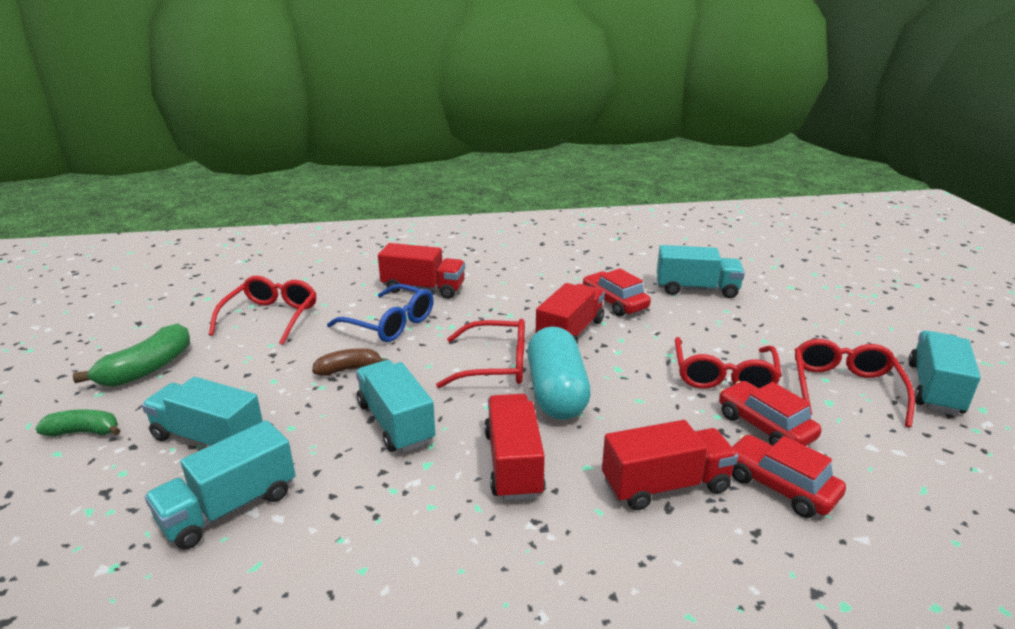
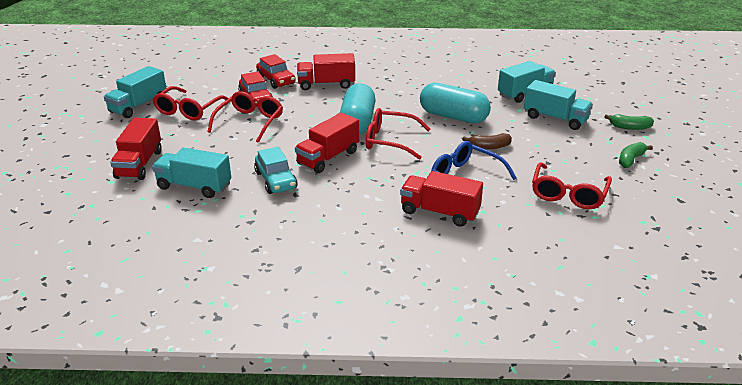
camera: 170 degrees left, 5 degrees up
(147, 369) = (630, 160): green banana -> green banana, size x0.64
(396, 423) = (453, 117): turquoise truck -> turquoise capsule
(513, 464) = (393, 96): red truck -> red truck (139, 164)
(614, 302) = (276, 180): red car -> turquoise car

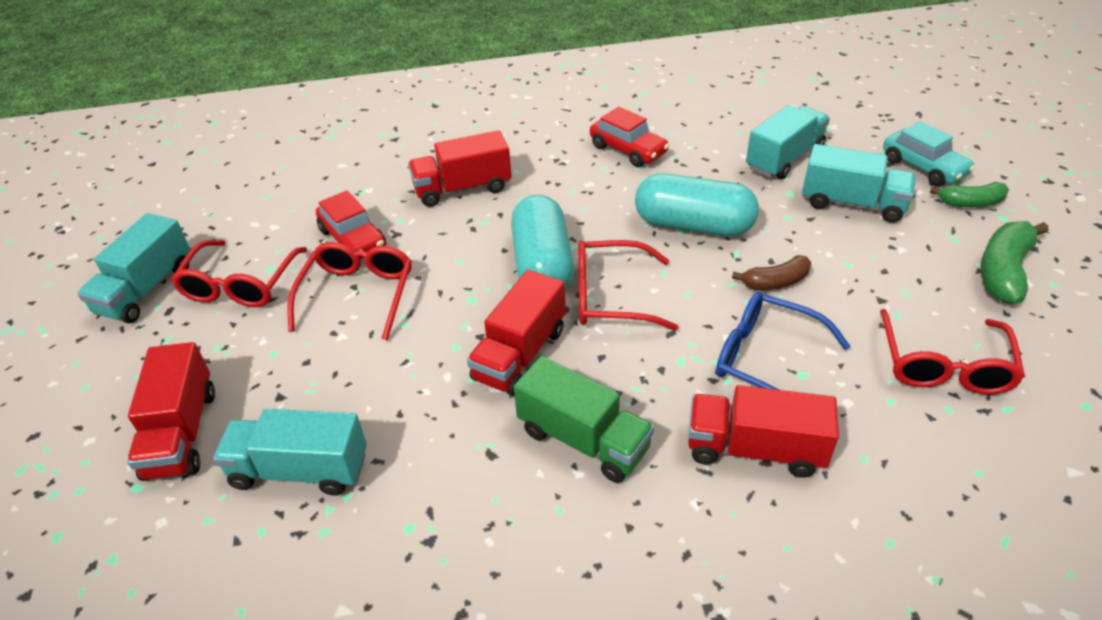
camera: 10 degrees left, 10 degrees up
(276, 80) = (375, 192): red car -> red car (628, 150)
(276, 180) = (445, 426): turquoise car -> turquoise car (923, 167)
(347, 196) = (583, 440): none -> green truck
(630, 160) = (1003, 271): green banana -> green banana, size x1.57

